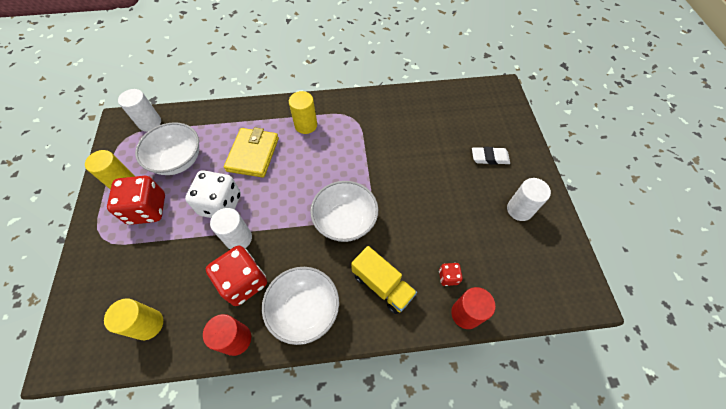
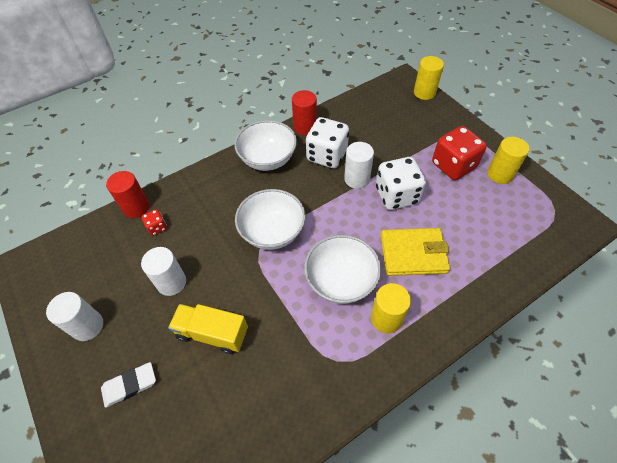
camera: 155 degrees right, 5 degrees down
(148, 324) = (370, 111): yellow cylinder -> yellow cylinder (424, 93)
(150, 123) = (554, 235): white cylinder -> white cylinder (171, 282)
(178, 160) = (477, 213): white bowl -> white bowl (341, 281)
(243, 282) = (327, 155): red dice -> white dice
(253, 154) = (413, 254): yellow wallet -> yellow wallet turned 75 degrees counterclockwise
(382, 285) = (214, 198): yellow truck -> yellow truck (212, 333)

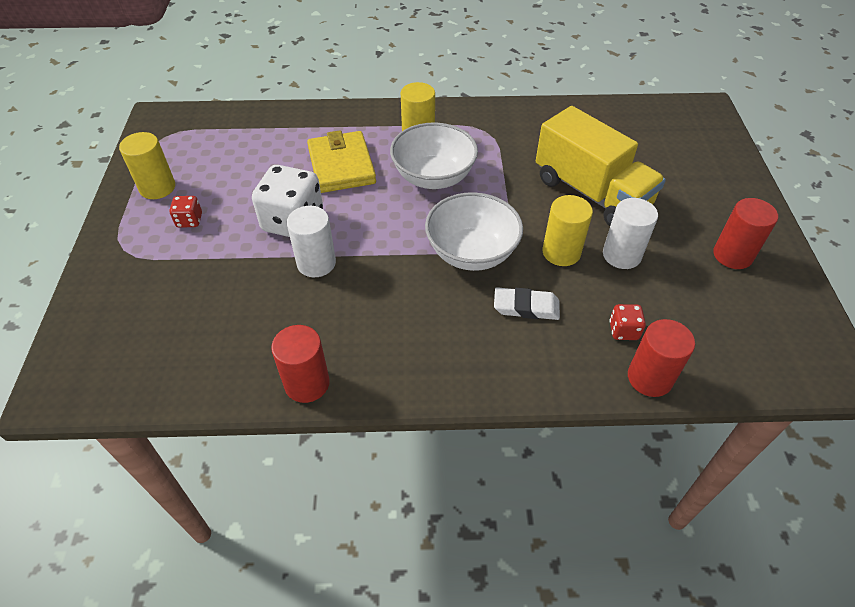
camera: 150 degrees left, 5 degrees down
(88, 326) = (732, 255): white cylinder -> red cylinder
(130, 385) = (687, 189): white eraser -> white eraser (526, 307)
(212, 333) = (591, 193): yellow truck -> yellow truck, size x1.51
(268, 159) = (408, 356): white bowl -> none
(327, 155) = (321, 315): white dice -> none
(413, 254) = (341, 166): yellow wallet -> yellow wallet turned 45 degrees clockwise
(424, 93) = (67, 342): yellow cylinder -> yellow cylinder (561, 252)
(453, 166) = (189, 220): red dice -> red dice, size x0.47

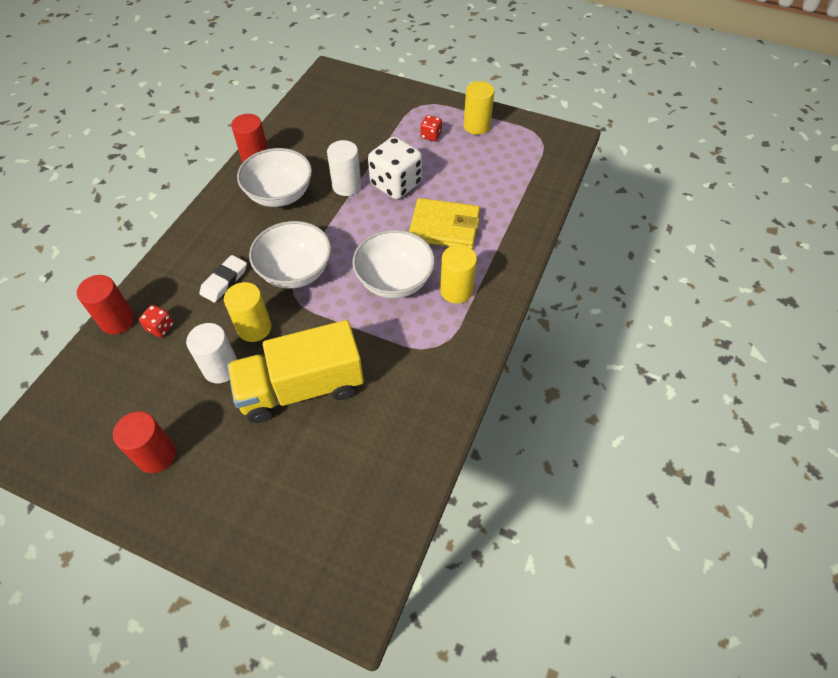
camera: 115 degrees right, 5 degrees up
(364, 321) = (280, 195): none -> white bowl

